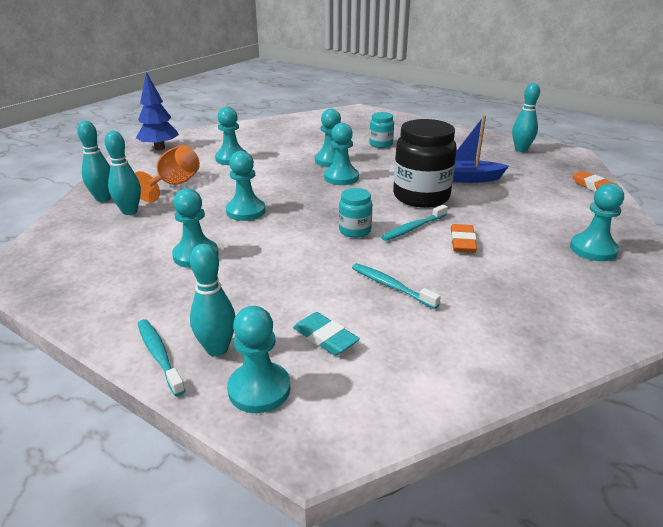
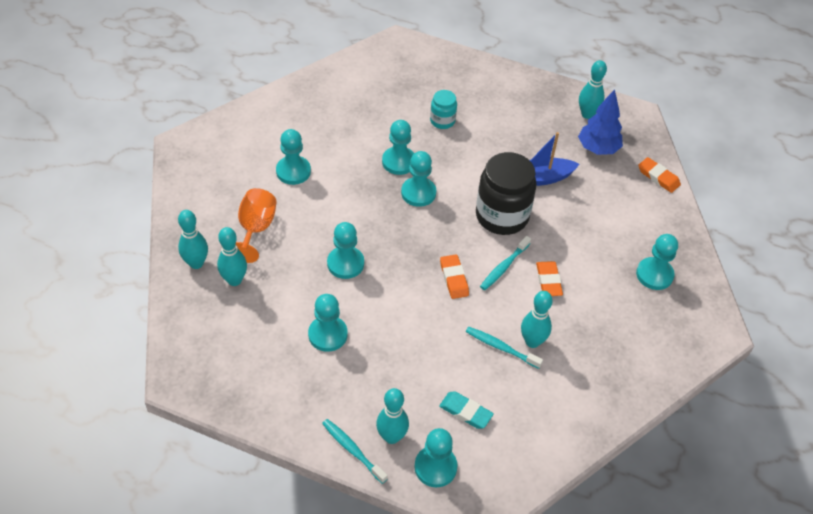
camera: 15 degrees left, 20 degrees up
(159, 148) = (204, 160): blue tree -> blue tree (597, 149)
(355, 231) = (454, 278): turquoise jar -> orange eraser
(432, 285) = (532, 341): none -> turquoise bowling pin

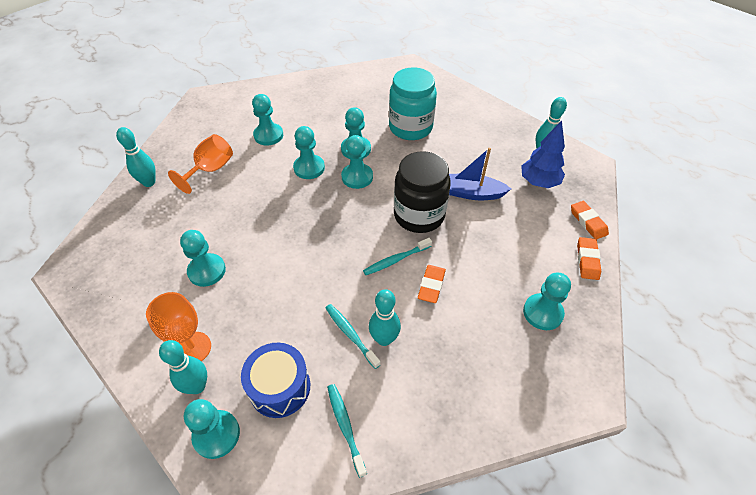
camera: 25 degrees right, 0 degrees up
(234, 280) = (167, 203): turquoise bowling pin -> none
(345, 263) = (261, 216): turquoise pawn -> turquoise pawn (309, 168)
(352, 450) = (155, 386): turquoise toothbrush -> turquoise toothbrush (345, 427)
(364, 407) = (193, 348): none -> orange goblet
(442, 121) = (410, 127): turquoise jar -> turquoise jar, size x1.97
(454, 278) = (344, 256): orange eraser -> orange eraser (587, 260)
(465, 412) = (280, 387): turquoise eraser -> blue drum

